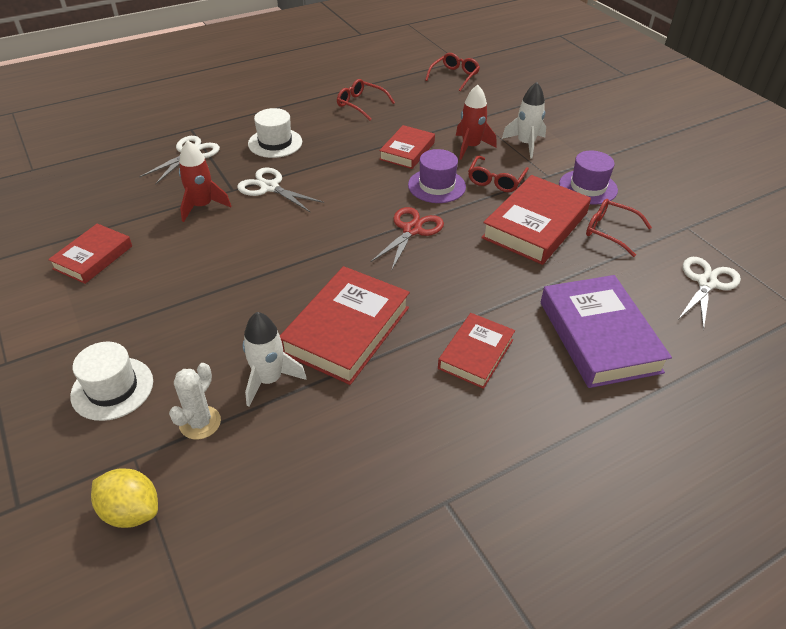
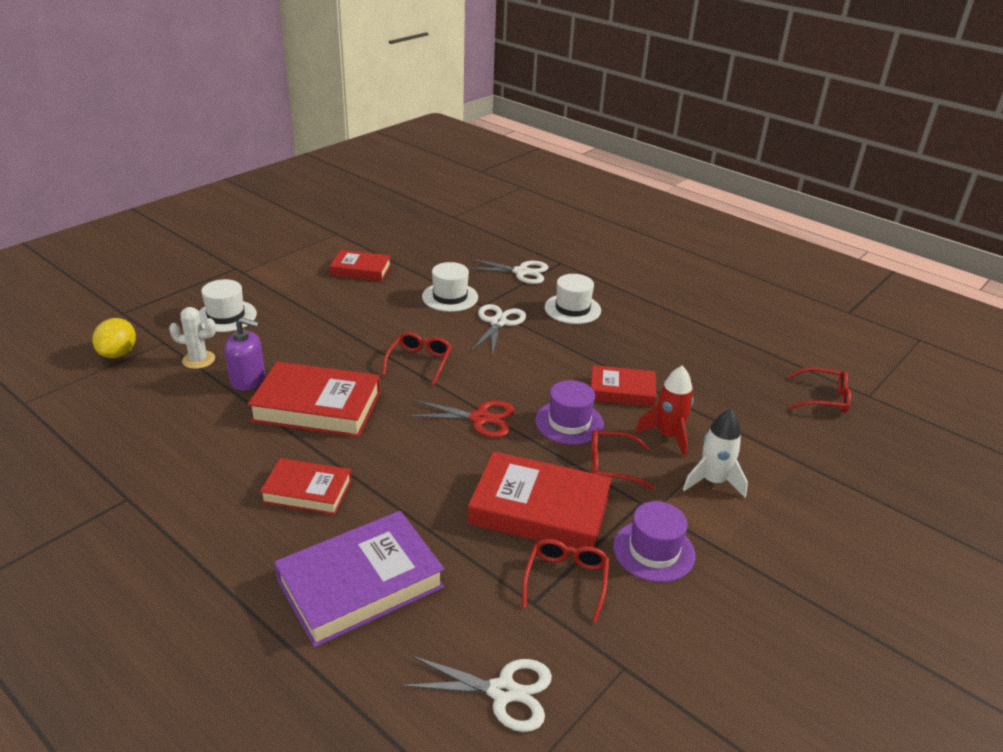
camera: 70 degrees right, 10 degrees down
(202, 206) = (450, 297): red rocket -> white hat
(269, 379) = (248, 380): white rocket -> purple soap dispenser
(360, 104) = (689, 343): red glasses -> red glasses (419, 362)

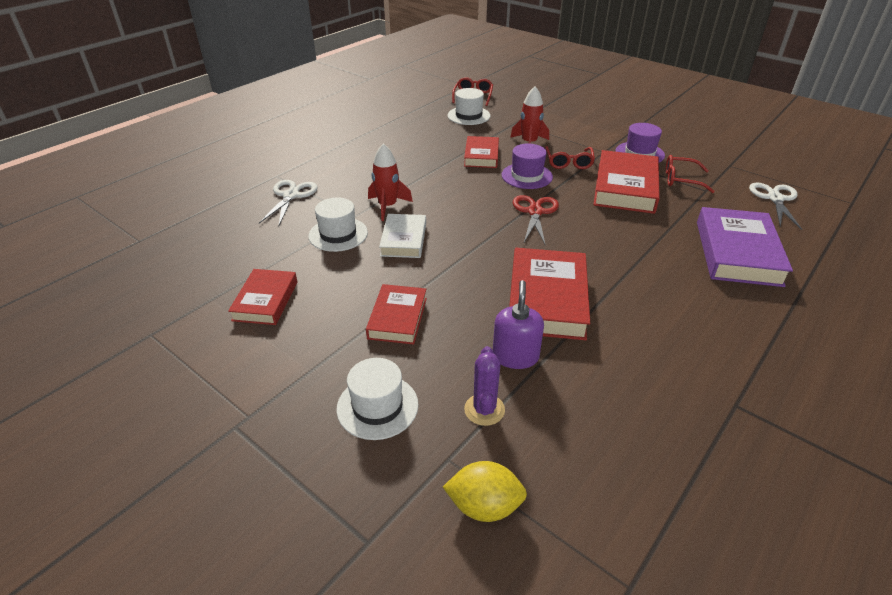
camera: 90 degrees left, 5 degrees up
(198, 360) = (484, 409): white cactus -> purple cactus
(307, 491) = (662, 289): red book -> red book (397, 318)
(360, 584) = (737, 252): purple book -> purple book turned 45 degrees clockwise
(419, 362) = (460, 245): red glasses -> none
(435, 330) = (403, 240): none -> white book
(498, 322) = (387, 206): white scissors -> red rocket
(572, 309) = (363, 171): white hat -> white hat (468, 116)
(713, 481) = (569, 133): white rocket -> none

